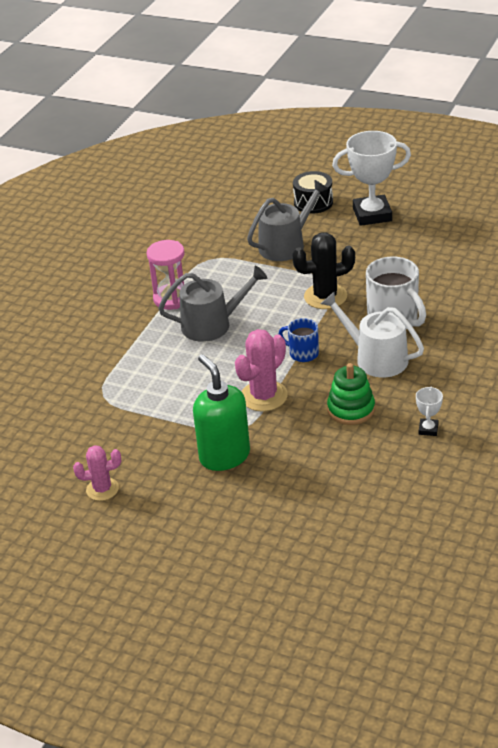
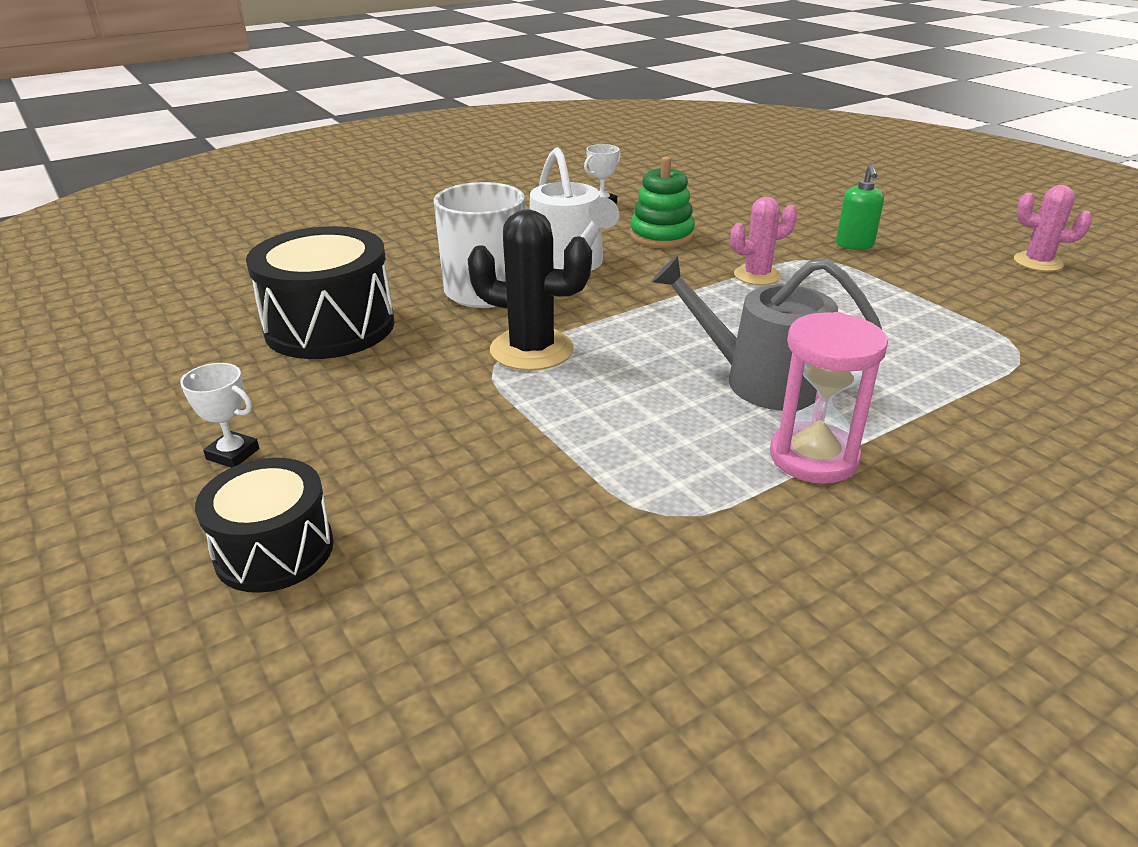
camera: 150 degrees left, 5 degrees down
(224, 456) = (854, 245): green soap dispenser -> green soap dispenser, size x0.53
(264, 396) = (757, 275): pink cactus -> pink cactus, size x0.65
(286, 245) = (474, 468): grey watering can -> none
(303, 353) = (656, 297): blue mug -> none
(372, 215) = (233, 454): white trophy -> white trophy, size x0.44
(429, 268) = (330, 327): none -> black drum

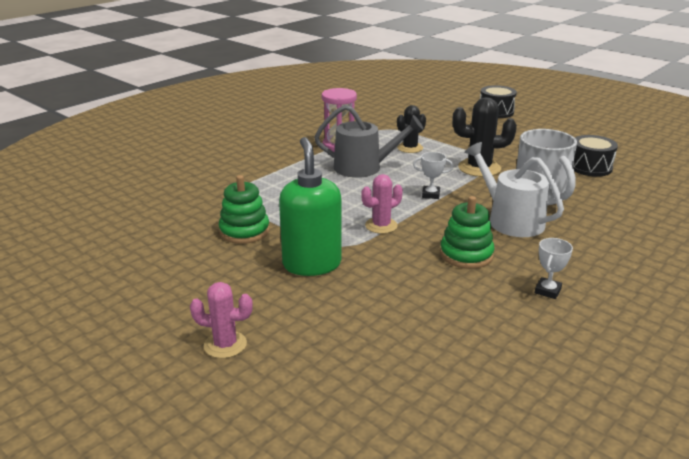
camera: 165 degrees right, 5 degrees down
(233, 454) = (546, 126): white trophy -> white trophy (431, 195)
(330, 327) = (590, 167): black drum -> black drum, size x0.62
(638, 424) = (410, 148): none -> black cactus
(854, 245) = (312, 264): green soap dispenser -> green soap dispenser, size x1.90
(962, 289) = (244, 231): none -> green stacking toy
(1037, 262) = (173, 263): pink cactus -> pink cactus (225, 345)

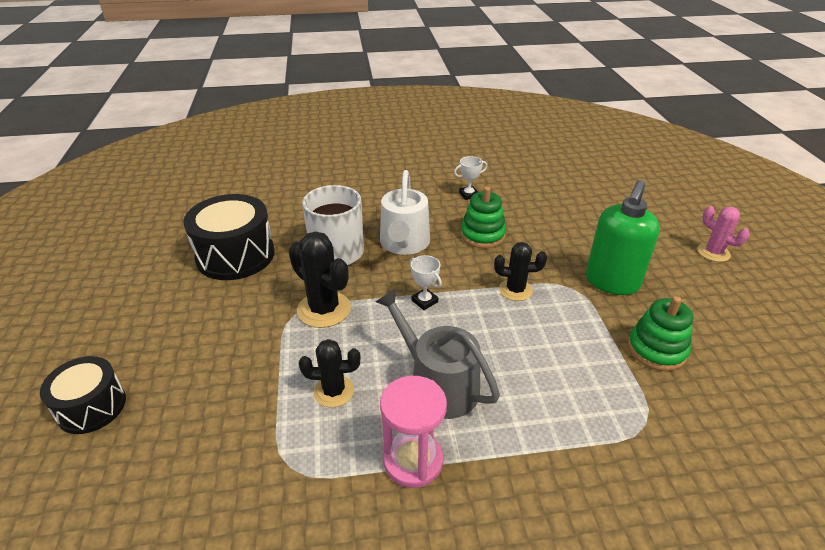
camera: 140 degrees left, 10 degrees up
(381, 226) = (515, 290): pink cactus -> black cactus
(590, 167) = (235, 255): black drum -> black drum, size x1.61

